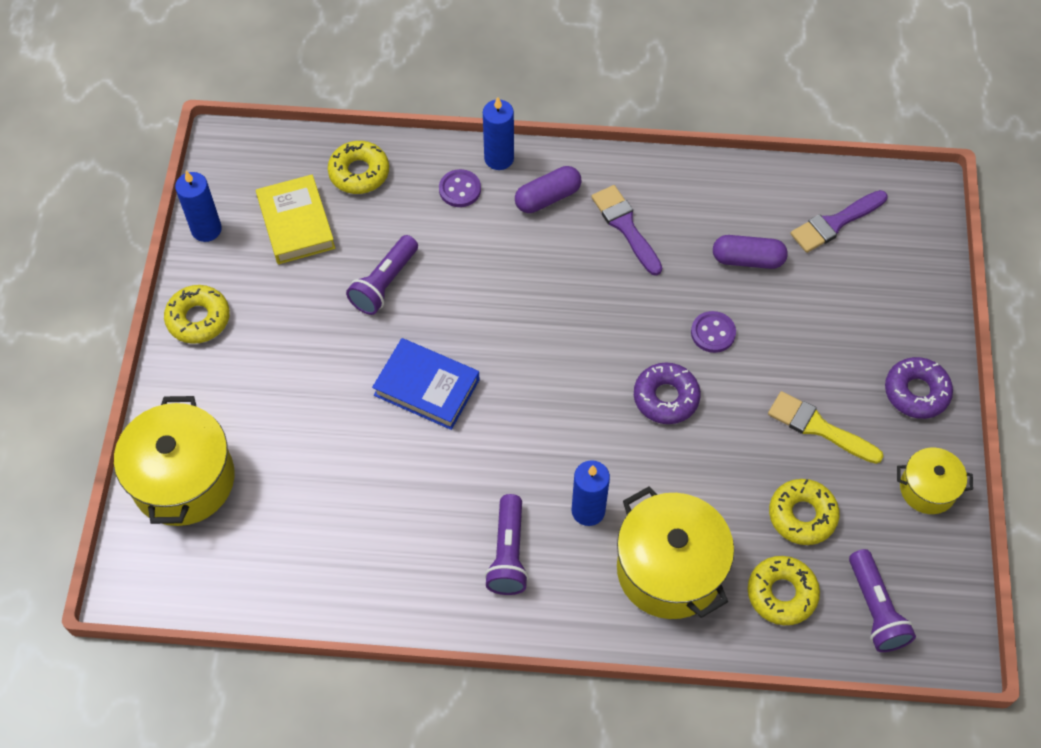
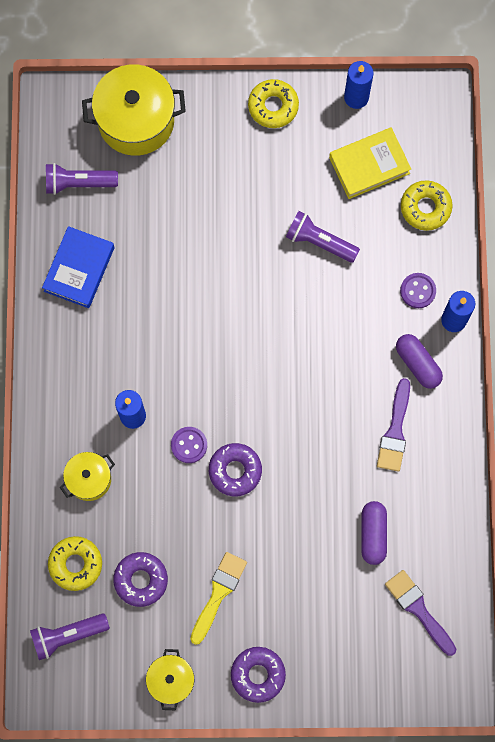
camera: 85 degrees right, 15 degrees up
(427, 387) = (228, 285): blue book -> blue book (79, 269)
(508, 554) = (93, 359): purple flashlight -> purple flashlight (78, 183)
(625, 227) = (395, 430): purple brush -> purple brush turned 135 degrees clockwise
(669, 569) = (89, 479): yellow pot -> yellow pot, size x0.55
(713, 333) = (298, 506): purple button -> purple button (189, 445)
(802, 515) = (141, 580): yellow donut -> purple donut

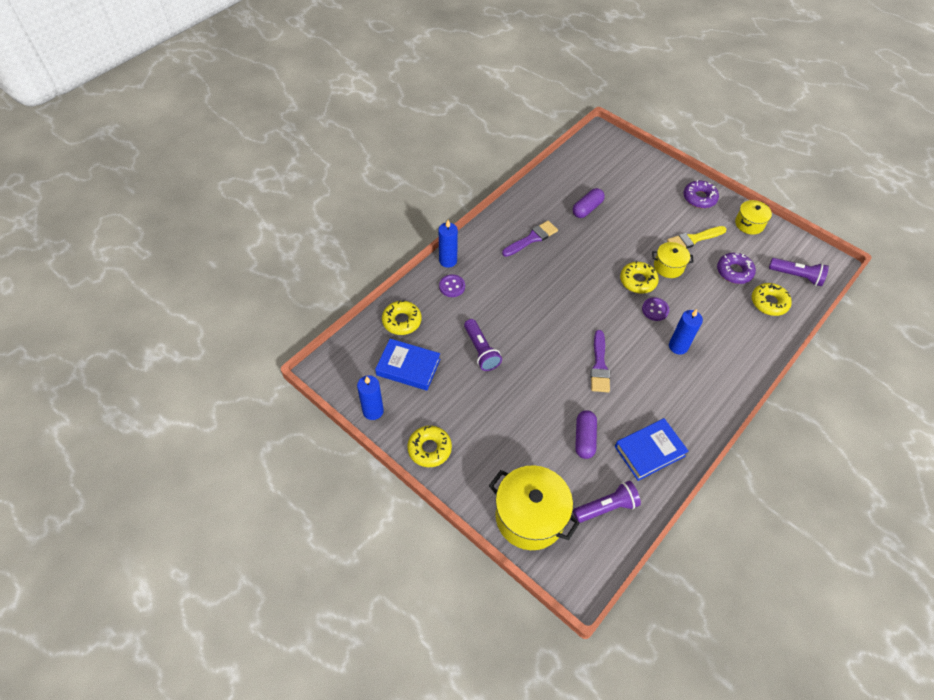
camera: 140 degrees left, 20 degrees down
(78, 183) = (606, 507): purple flashlight -> purple flashlight turned 60 degrees counterclockwise
(89, 479) = (730, 335): yellow pot -> yellow pot (668, 266)
(235, 471) = (638, 281): purple donut -> yellow donut
(369, 165) = (408, 367): yellow book -> blue book
(417, 364) = (488, 256): purple capsule -> purple capsule (584, 438)
(419, 610) = (593, 170): purple brush -> purple brush (599, 365)

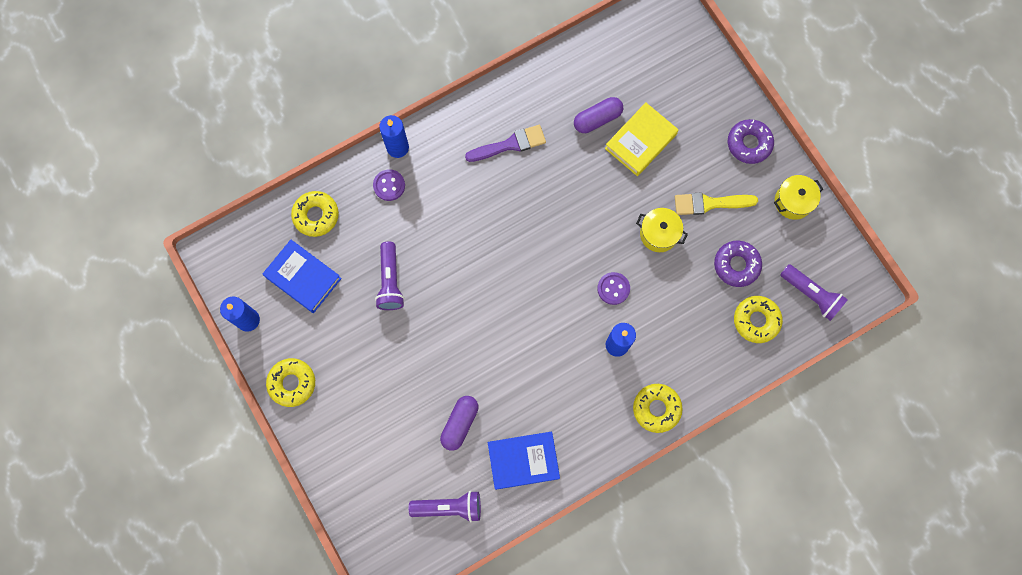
camera: 20 degrees right, 20 degrees up
(530, 516) = (366, 491): yellow pot -> none
(599, 365) = (515, 341): purple brush -> none
(624, 214) = (641, 141): none -> yellow book
(638, 281) = (611, 243): yellow donut -> yellow donut (656, 408)

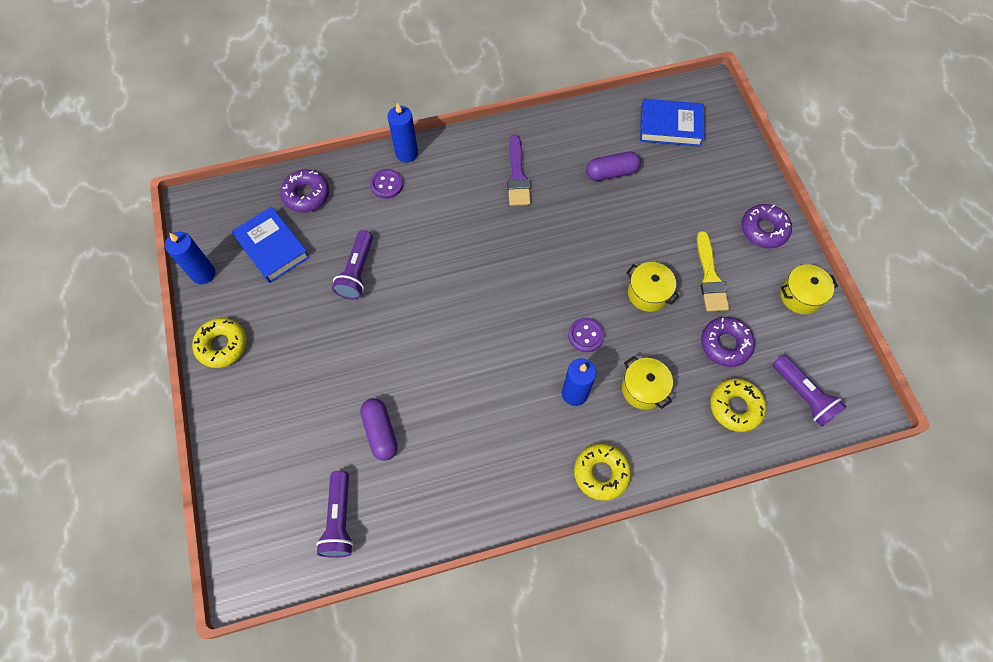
camera: 15 degrees right, 10 degrees down
(316, 215) = (306, 195): yellow donut -> purple donut
(449, 507) = (339, 520): purple flashlight -> purple flashlight turned 75 degrees clockwise
(460, 424) = (380, 432): purple capsule -> purple capsule turned 60 degrees counterclockwise
(510, 144) = (517, 175): purple brush -> purple brush turned 90 degrees clockwise
(523, 460) = (437, 490): blue book -> blue book (670, 126)
(641, 141) = (650, 202): yellow book -> none
(674, 325) = (643, 389): none -> yellow pot
(710, 203) = (710, 277): yellow brush -> yellow brush turned 105 degrees counterclockwise

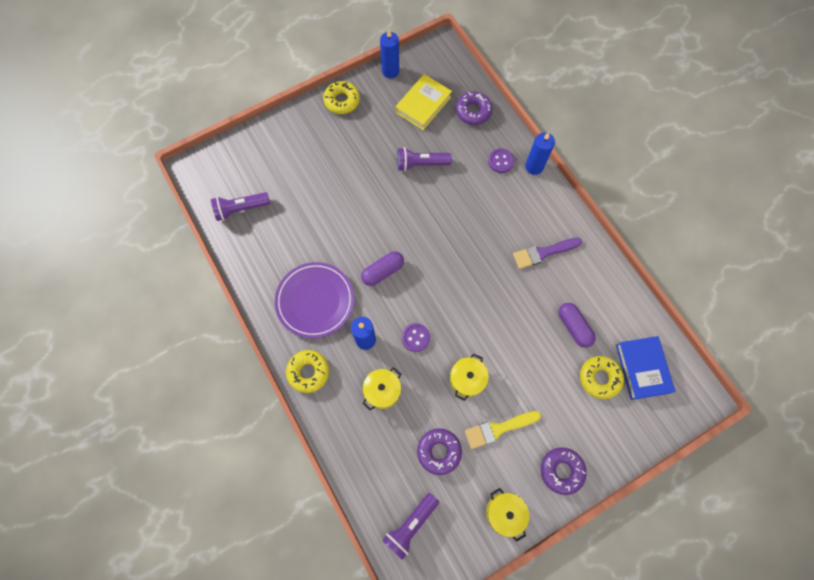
camera: 75 degrees right, 5 degrees up
(272, 248) = (423, 105): blue book -> yellow book
(380, 432) = (305, 215): purple capsule -> purple capsule (383, 271)
(507, 444) = (315, 301): none -> purple plate
(735, 407) = (386, 468): yellow donut -> yellow donut (599, 378)

